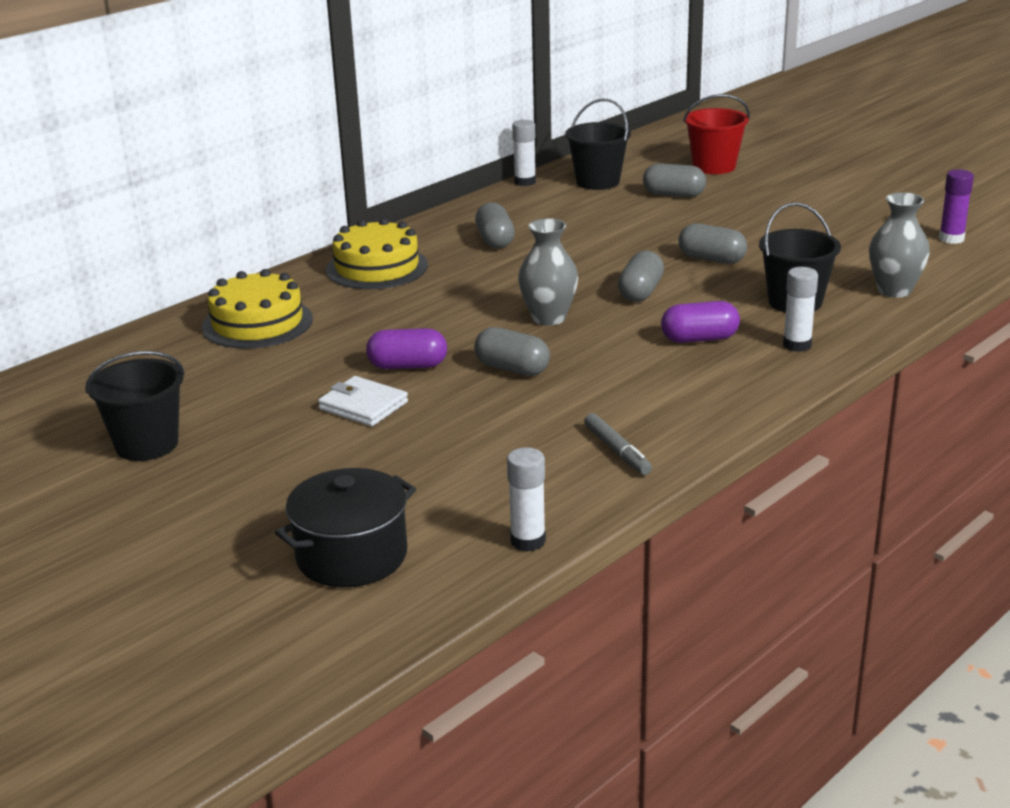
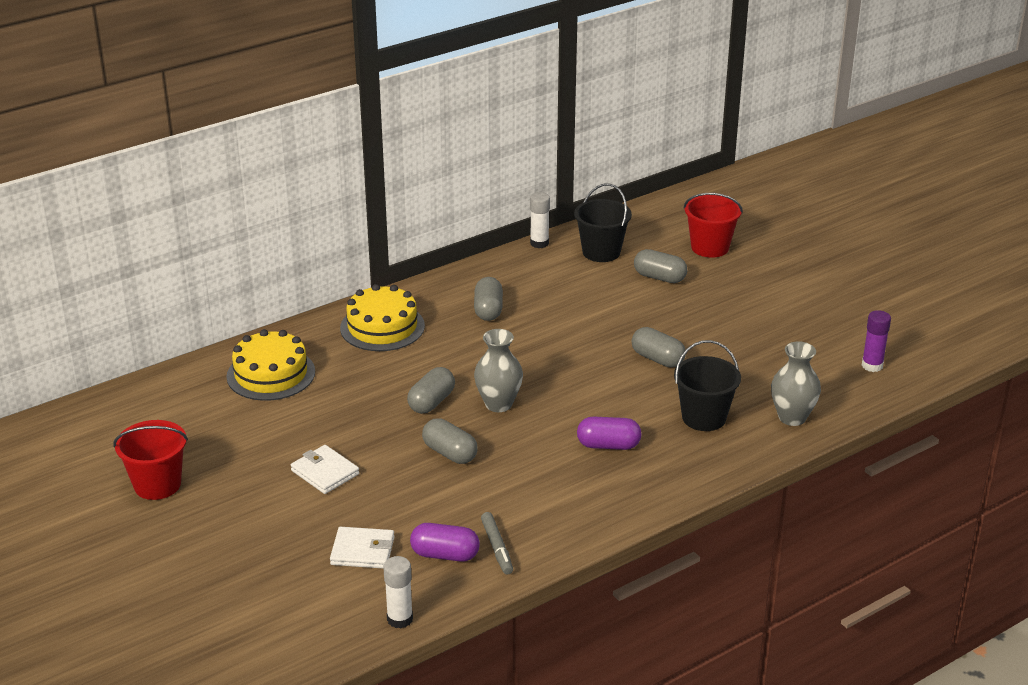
camera: 10 degrees right, 5 degrees up
(147, 444) = (157, 484): black bucket -> red bucket
(351, 556) = (272, 611): black pot -> none
(408, 366) = (371, 438): purple capsule -> purple capsule (445, 555)
(446, 476) = (362, 551): none -> white wallet
(640, 292) = (583, 387): grey capsule -> grey capsule (431, 402)
(797, 345) = (683, 464): white glue stick -> none

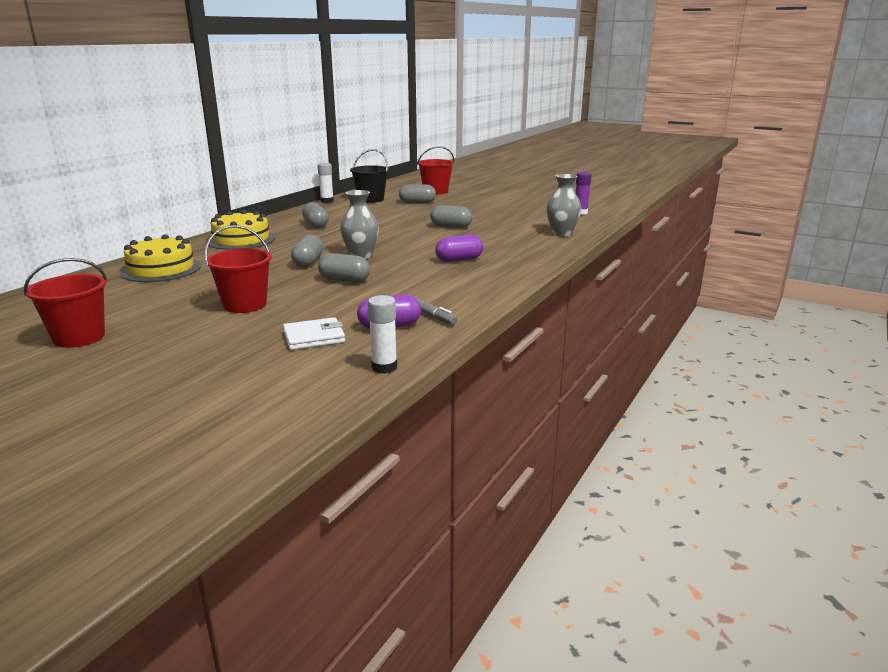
camera: 25 degrees left, 10 degrees down
(325, 472) = (245, 305): white wallet -> red bucket
(704, 417) = (508, 241): black bucket -> none

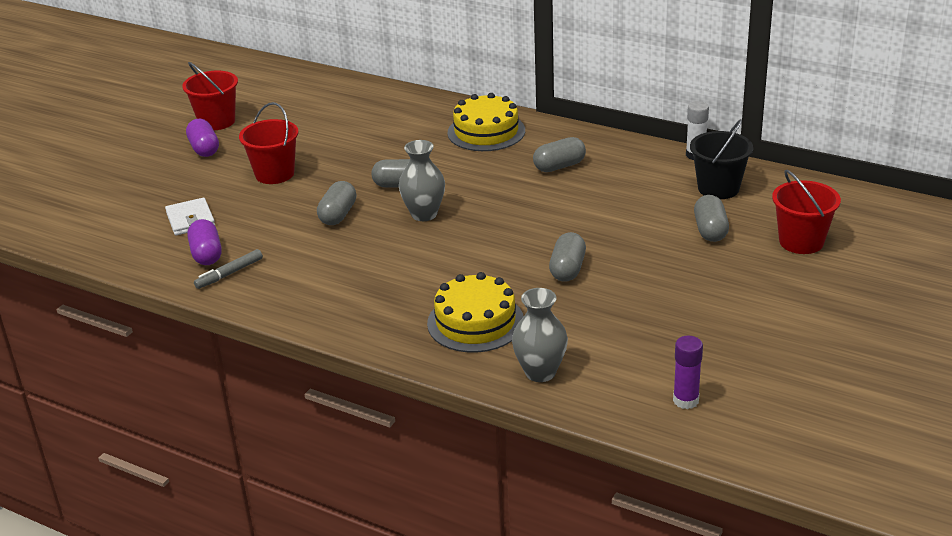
camera: 90 degrees right, 10 degrees up
(161, 269) = (380, 113): yellow cake -> yellow cake (475, 322)
(384, 367) = (120, 260): white glue stick -> none
(459, 260) = (408, 283): purple capsule -> purple capsule (204, 149)

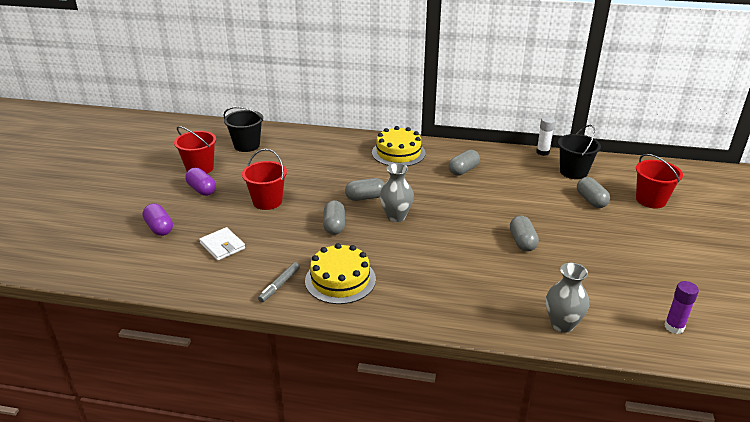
camera: 20 degrees left, 0 degrees up
(206, 254) = (252, 272): purple capsule -> purple capsule (159, 228)
(292, 98) = (247, 145): none -> black bucket
(475, 322) = (489, 292): yellow cake -> yellow cake (340, 280)

